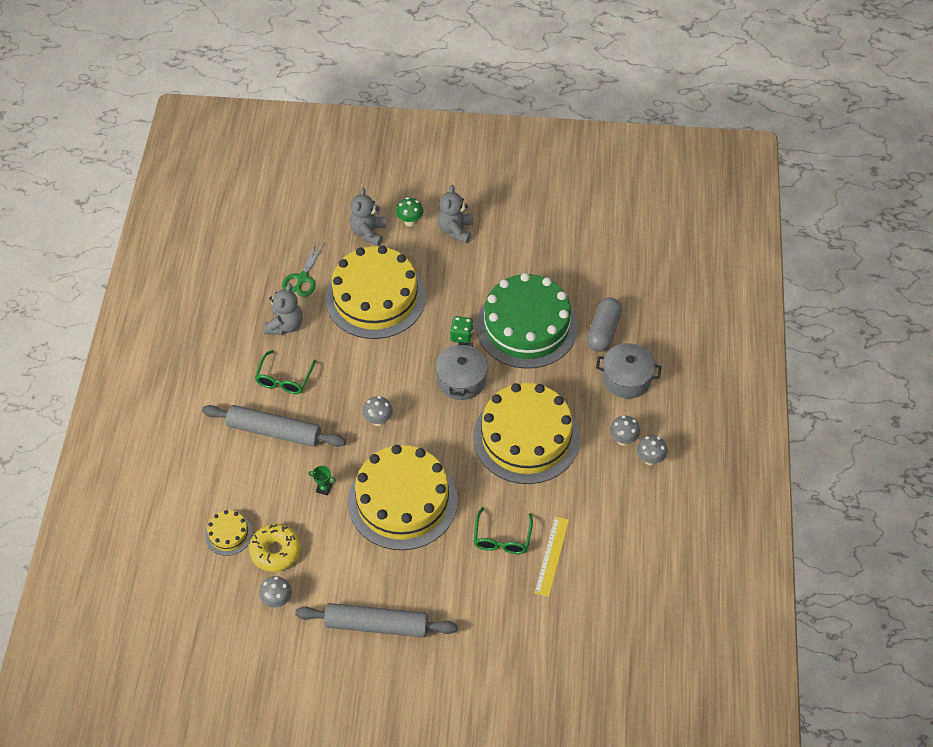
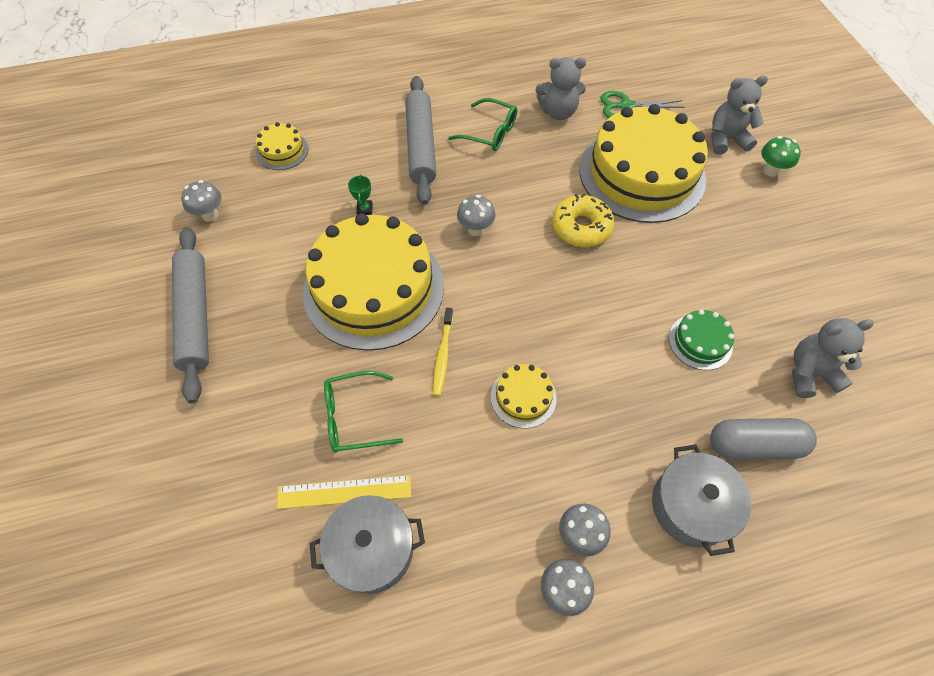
camera: 70 degrees right, 5 degrees up
(275, 551) = (272, 194): yellow donut -> yellow donut (581, 227)
(284, 379) = (490, 132): green glasses -> green glasses turned 150 degrees counterclockwise
(455, 230) = (792, 218): grey teddy bear -> grey teddy bear (810, 373)
(461, 336) = (640, 273): green dice -> none
(461, 380) = (574, 294): grey pot -> grey pot (372, 549)
(477, 473) = (443, 355): none -> yellow toothbrush
(526, 326) = (700, 342): green cake -> green cake, size x0.42
(526, 437) = (523, 397): yellow cake -> yellow cake, size x0.42

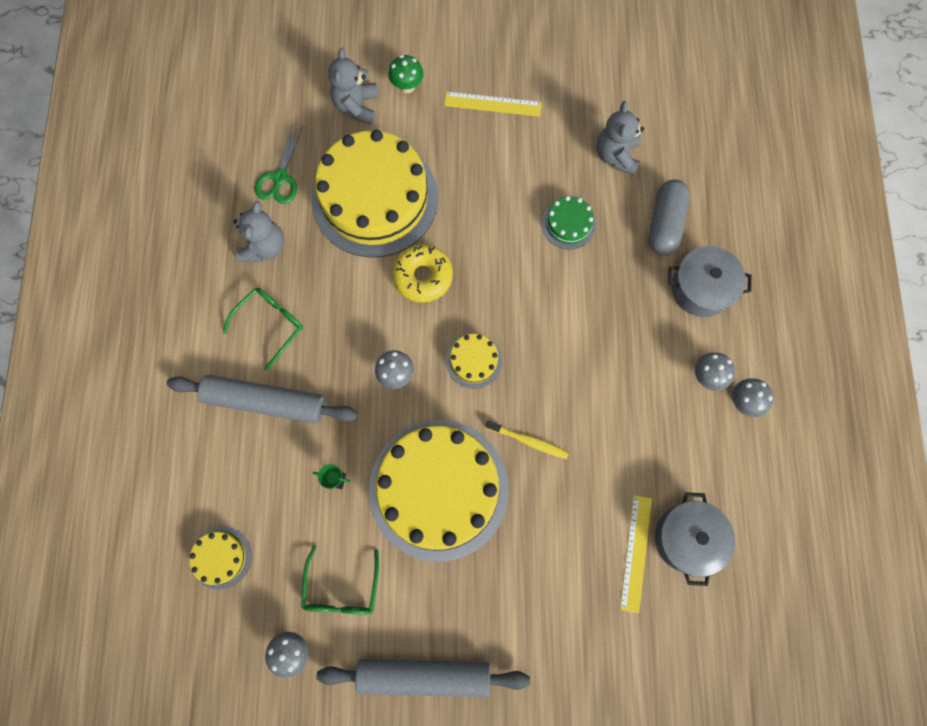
camera: 75 degrees left, 15 degrees up
(354, 417) = (570, 532): green glasses -> green glasses (342, 588)
(523, 397) = (585, 383): yellow cake -> yellow cake (473, 360)
(797, 243) = (493, 104): none -> yellow ruler

